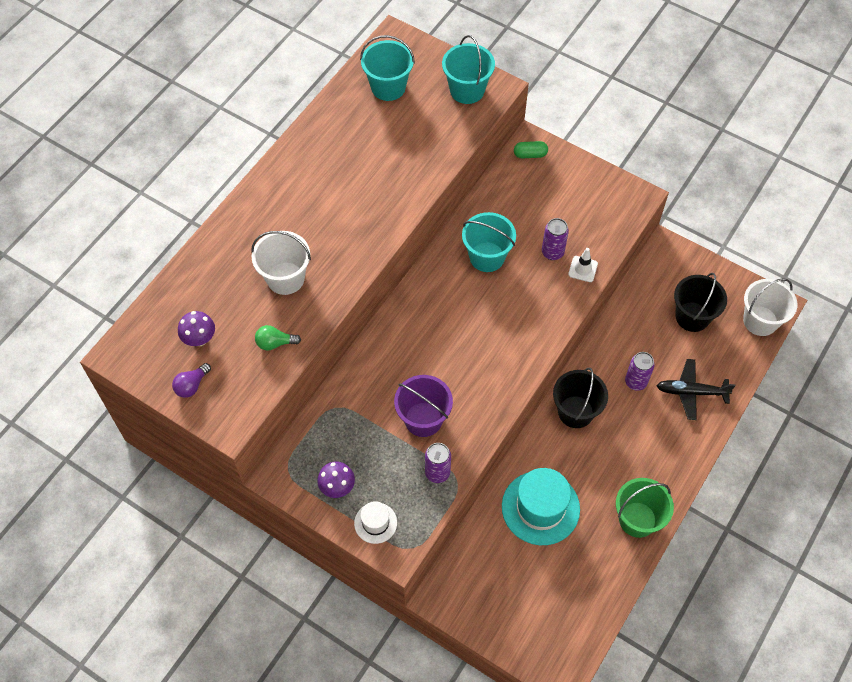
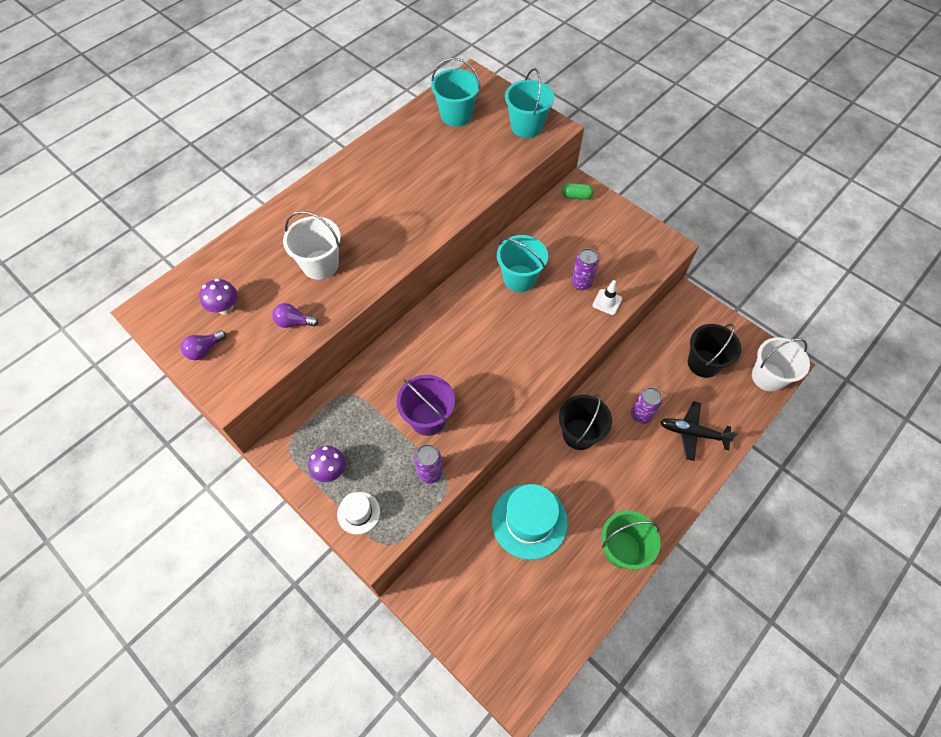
camera: 10 degrees right, 0 degrees up
(275, 343) = (294, 322): green light bulb -> purple light bulb

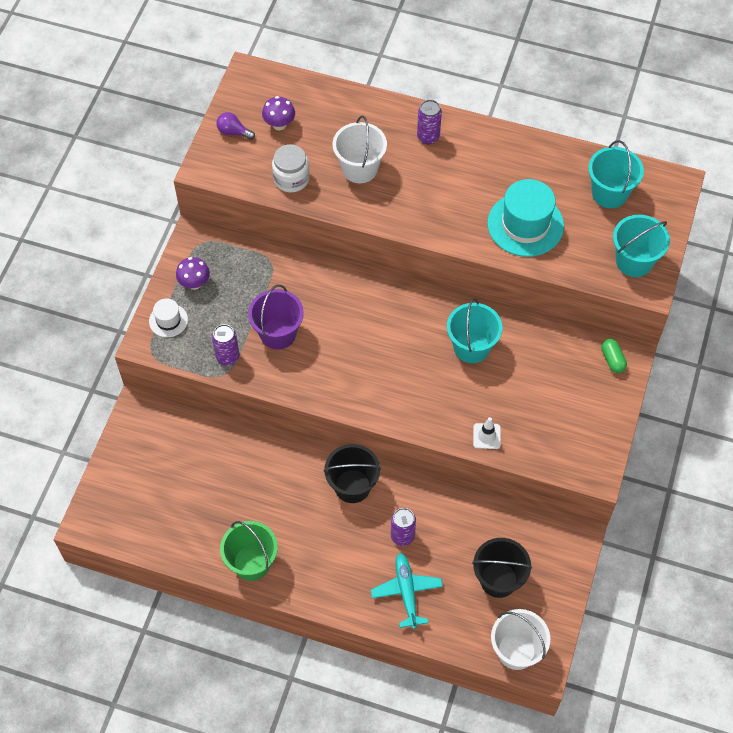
camera: 65 degrees right, 0 degrees up
(294, 322) = (291, 179): purple light bulb -> white jar
(529, 521) = (242, 474): turquoise hat -> turquoise hat (525, 224)
(581, 283) = (497, 404): purple can -> purple can (428, 137)
(693, 433) = (406, 592): black plane -> turquoise plane

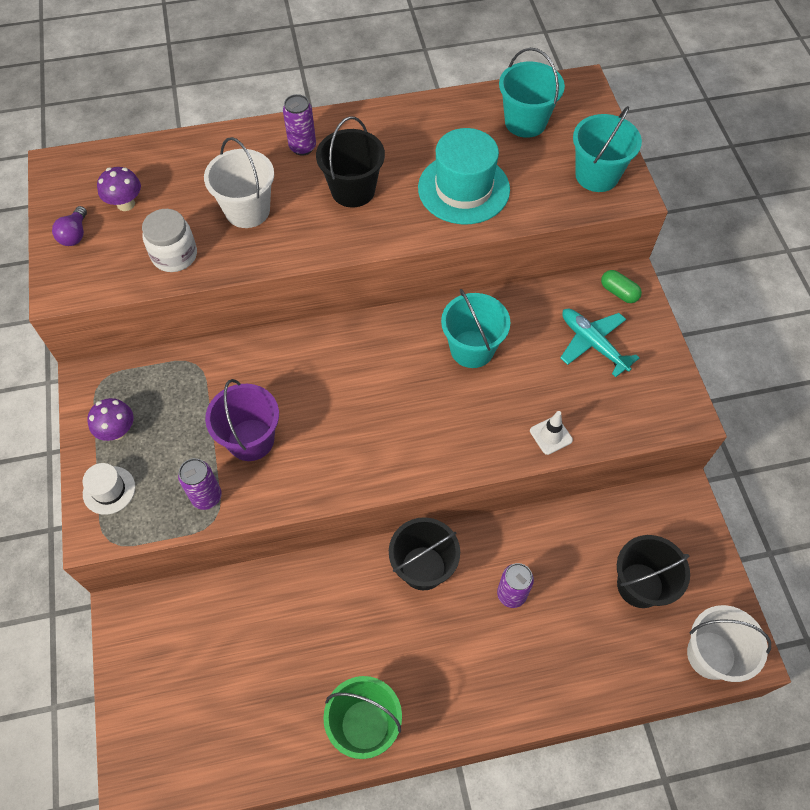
camera: 30 degrees left, 0 degrees up
(233, 132) = (75, 235): purple light bulb -> purple light bulb turned 75 degrees counterclockwise
(406, 592) = (556, 656): turquoise plane -> turquoise plane (593, 344)
(443, 188) = (353, 190): none -> black bucket

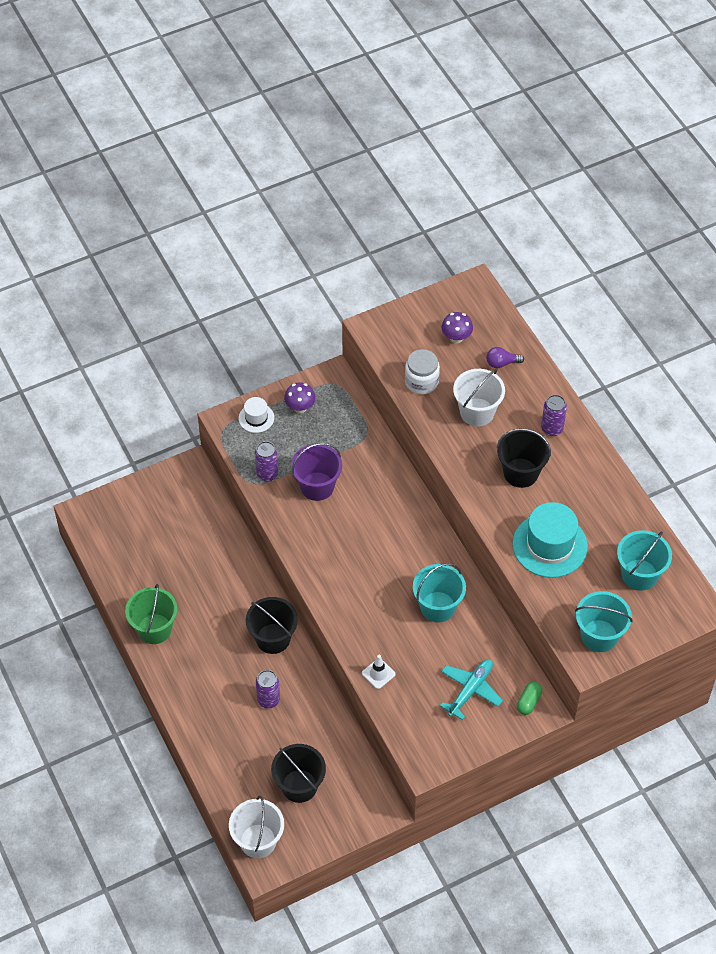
camera: 75 degrees right, 5 degrees down
(75, 235) = (419, 318): purple light bulb -> purple light bulb (501, 363)

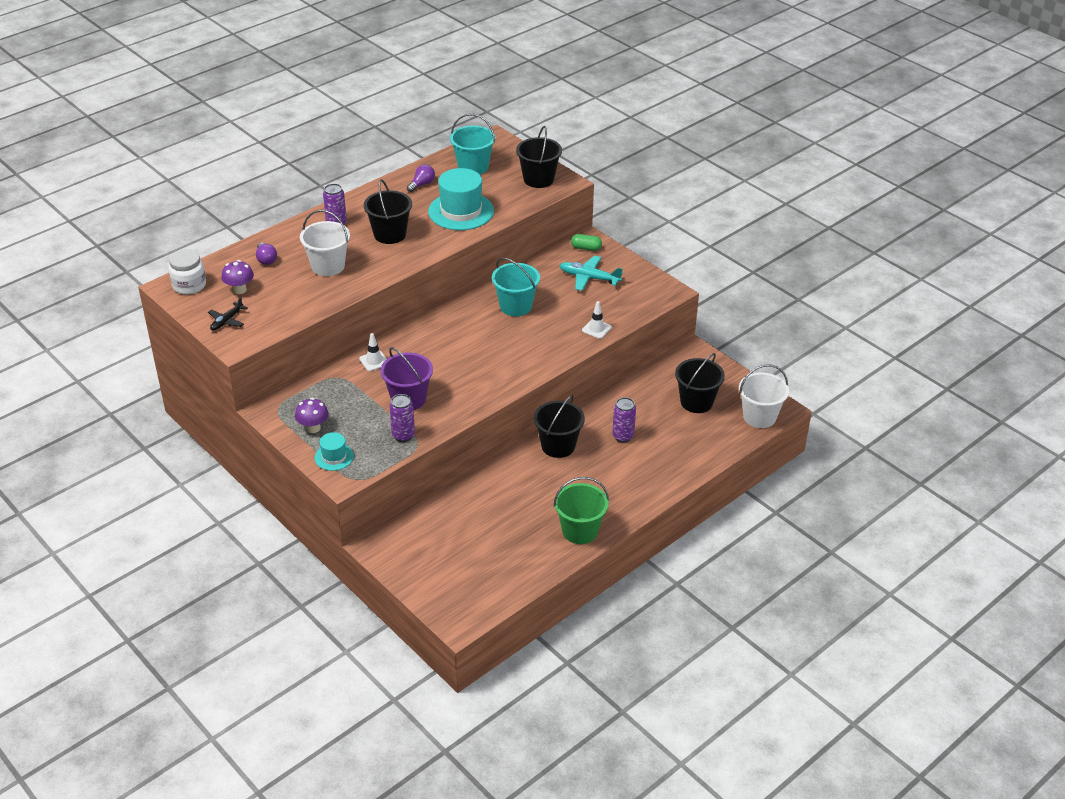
camera: 105 degrees left, 15 degrees down
(256, 418) = (334, 457): white hat -> turquoise hat
(382, 467) = (374, 361): none -> white traffic cone
(409, 324) = (227, 321): none -> black plane
(421, 381) = (299, 303): white jar -> white jar (189, 285)
(599, 636) = (538, 179): turquoise bucket -> black bucket
(612, 518) = (422, 184): none -> purple light bulb

